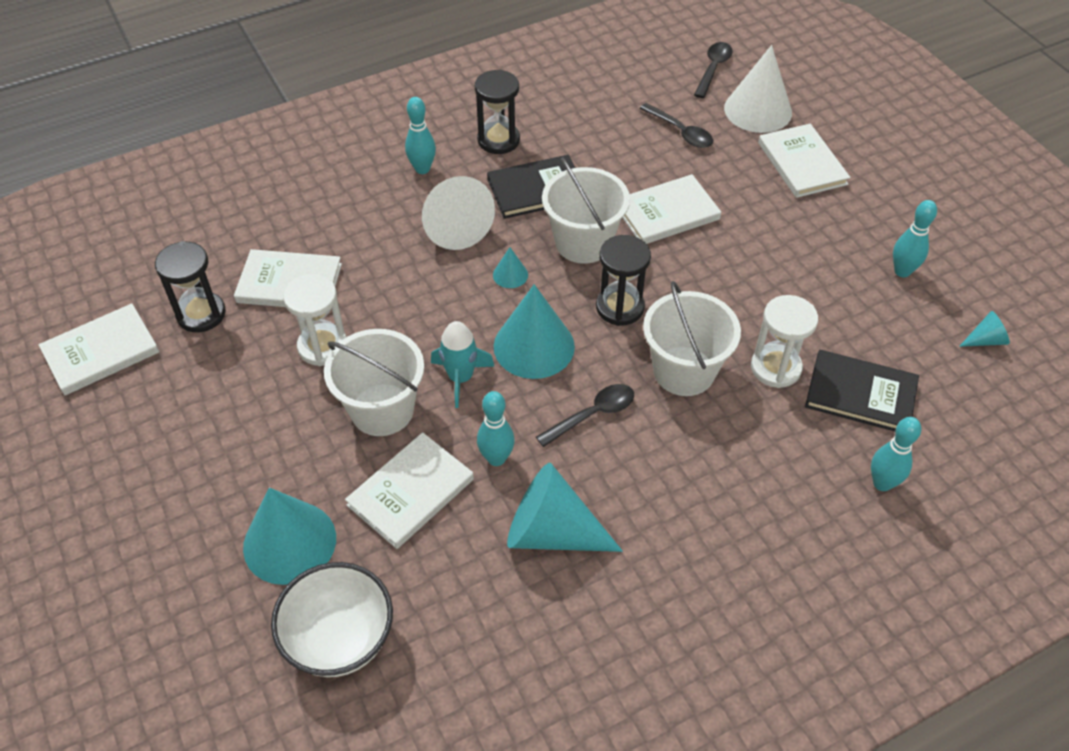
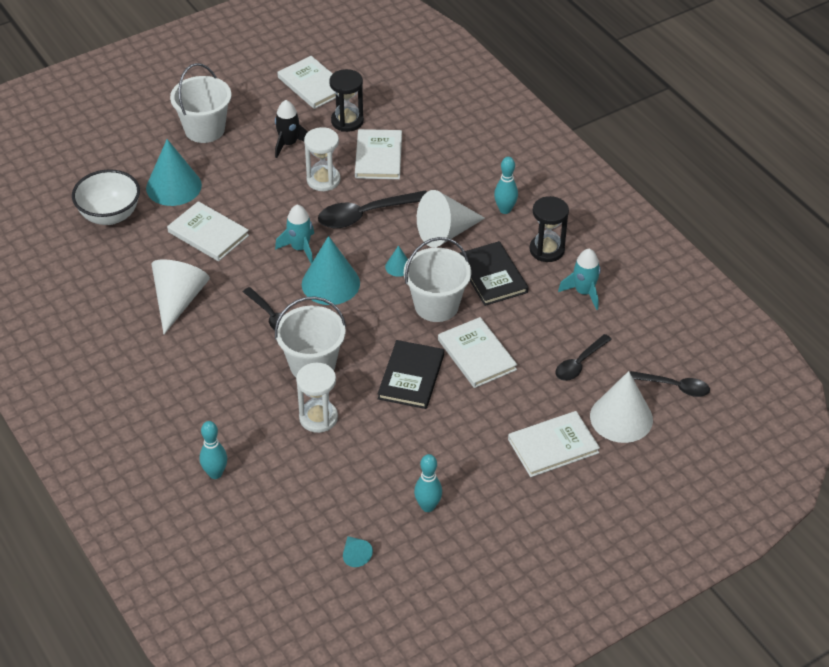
camera: 85 degrees right, 5 degrees down
(230, 385) = (288, 144): none -> black rocket
(382, 410) = (272, 214): white bucket -> white bucket (204, 129)
(405, 303) = (366, 215): none -> black spoon
(496, 458) = (234, 271): turquoise bowling pin -> none
(552, 532) = (178, 300): turquoise cone -> white cone
(571, 118) = (584, 292): none -> turquoise rocket
(620, 307) = (371, 328): black hourglass -> none
(860, 394) = (295, 467): black book -> black book (411, 377)

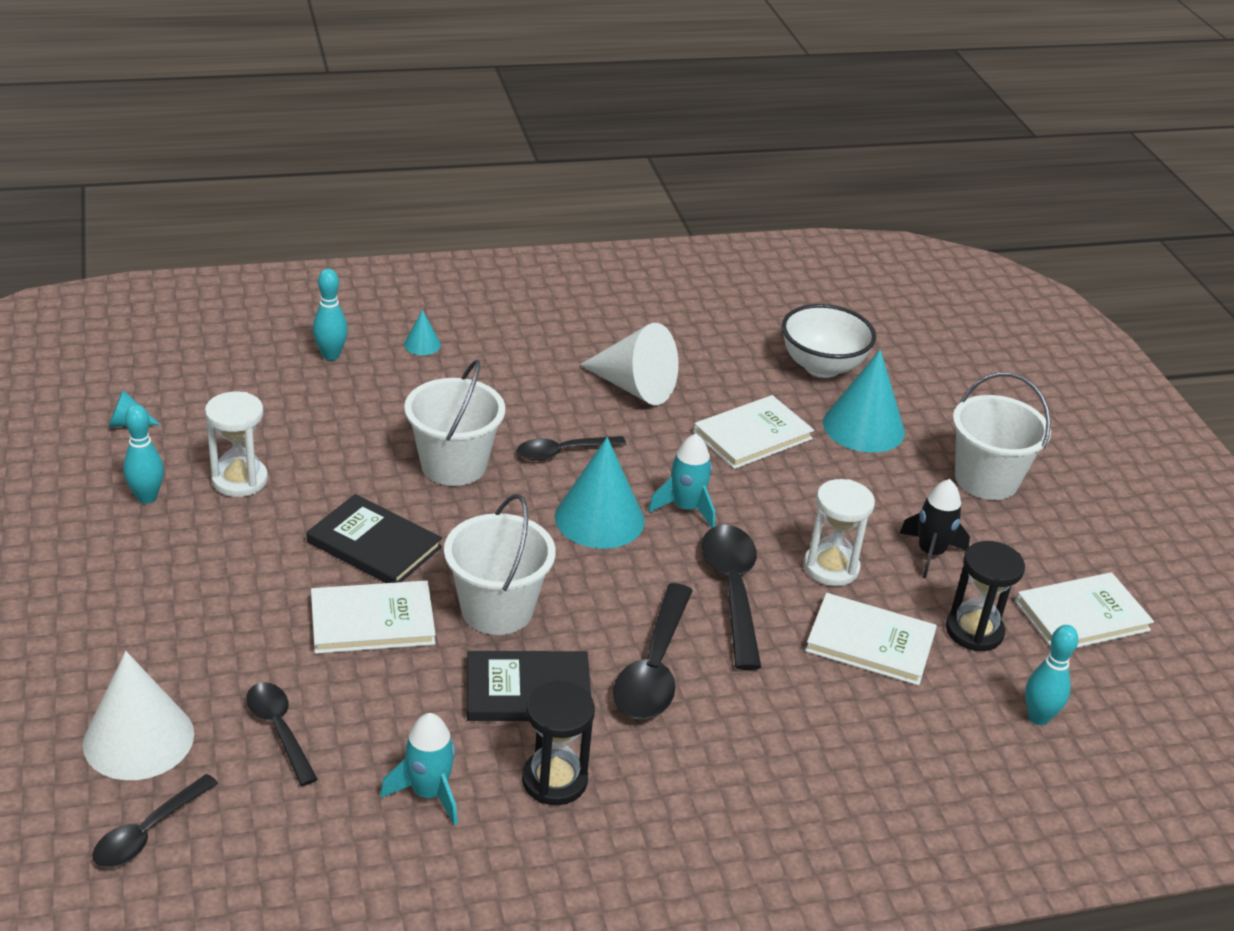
camera: 105 degrees right, 10 degrees down
(318, 418) = (359, 448): white hourglass -> white hourglass (239, 480)
(398, 266) = (600, 593): turquoise cone -> turquoise cone (422, 344)
(446, 232) = (654, 668): white cone -> black spoon
(505, 210) = (679, 759): turquoise bowling pin -> turquoise bowling pin (1038, 717)
(553, 446) = (147, 644): white book -> none

